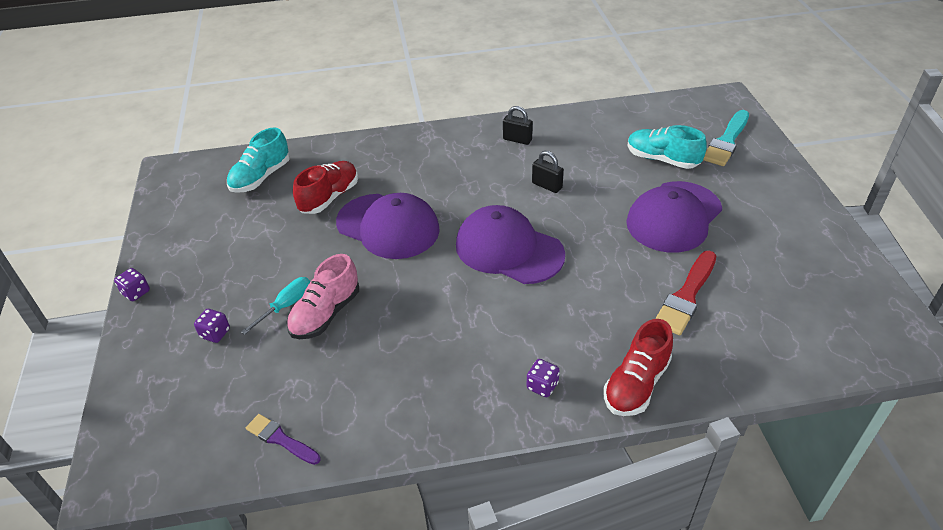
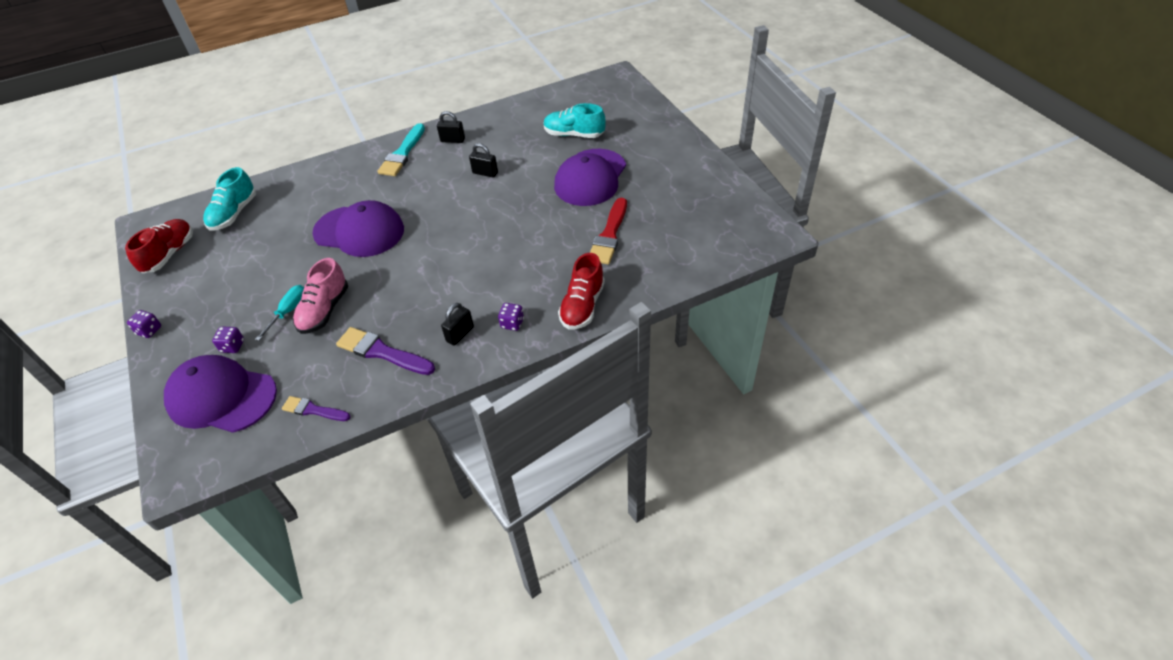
camera: 15 degrees left, 5 degrees up
(329, 197) = (301, 218): red shoe -> red shoe (169, 254)
(377, 384) = (382, 352): none -> purple brush
(475, 384) = (460, 334): none -> black padlock
(509, 249) = (464, 229): purple cap -> purple cap (221, 397)
(726, 141) = (622, 111): turquoise brush -> turquoise brush (402, 153)

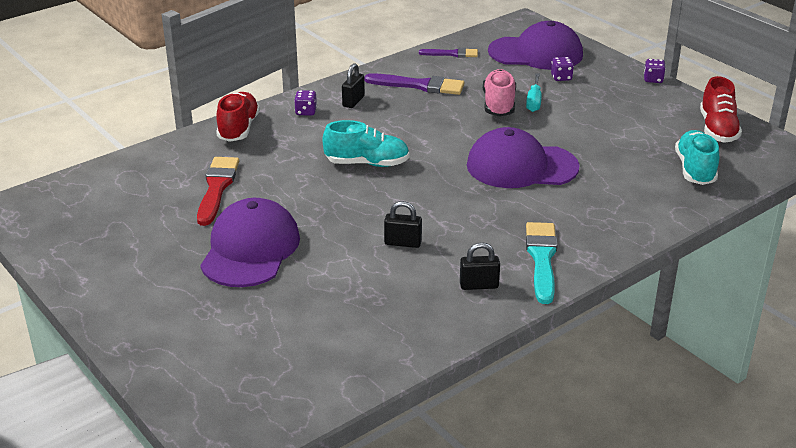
camera: 165 degrees right, 15 degrees down
(574, 134) = (288, 311): turquoise shoe -> turquoise shoe (367, 163)

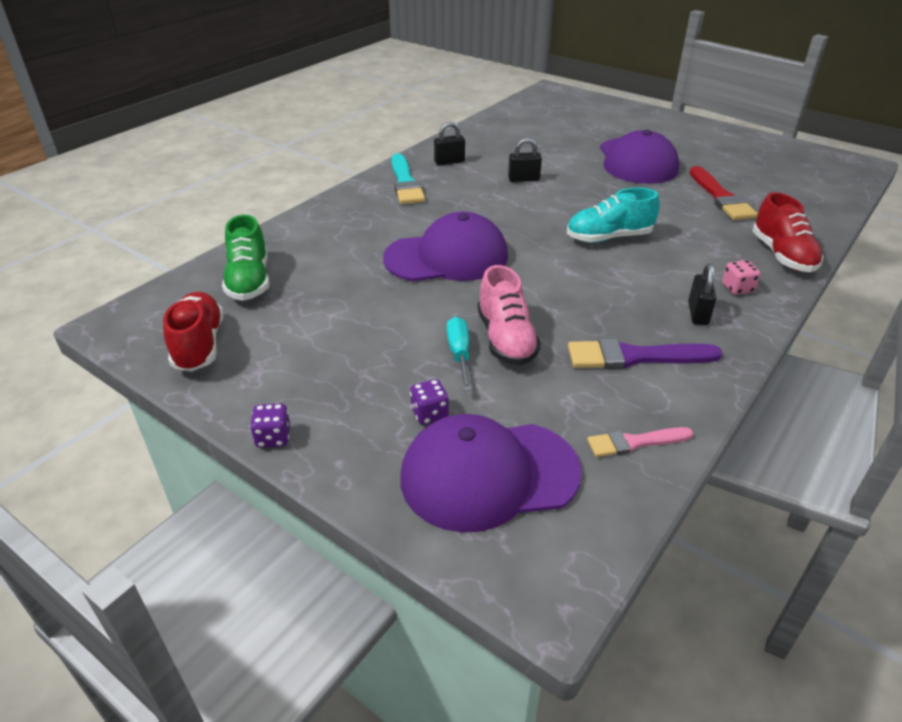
camera: 165 degrees right, 5 degrees up
(306, 112) = (737, 288): purple dice -> pink dice
(452, 54) = (635, 442): purple brush -> pink brush
(695, 170) = (249, 281): turquoise shoe -> green shoe

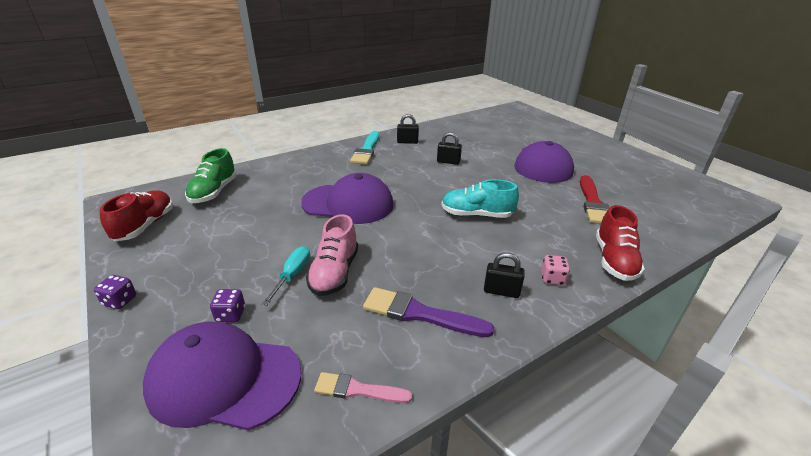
camera: 20 degrees right, 5 degrees down
(697, 313) = (501, 291): black padlock -> black padlock turned 75 degrees clockwise

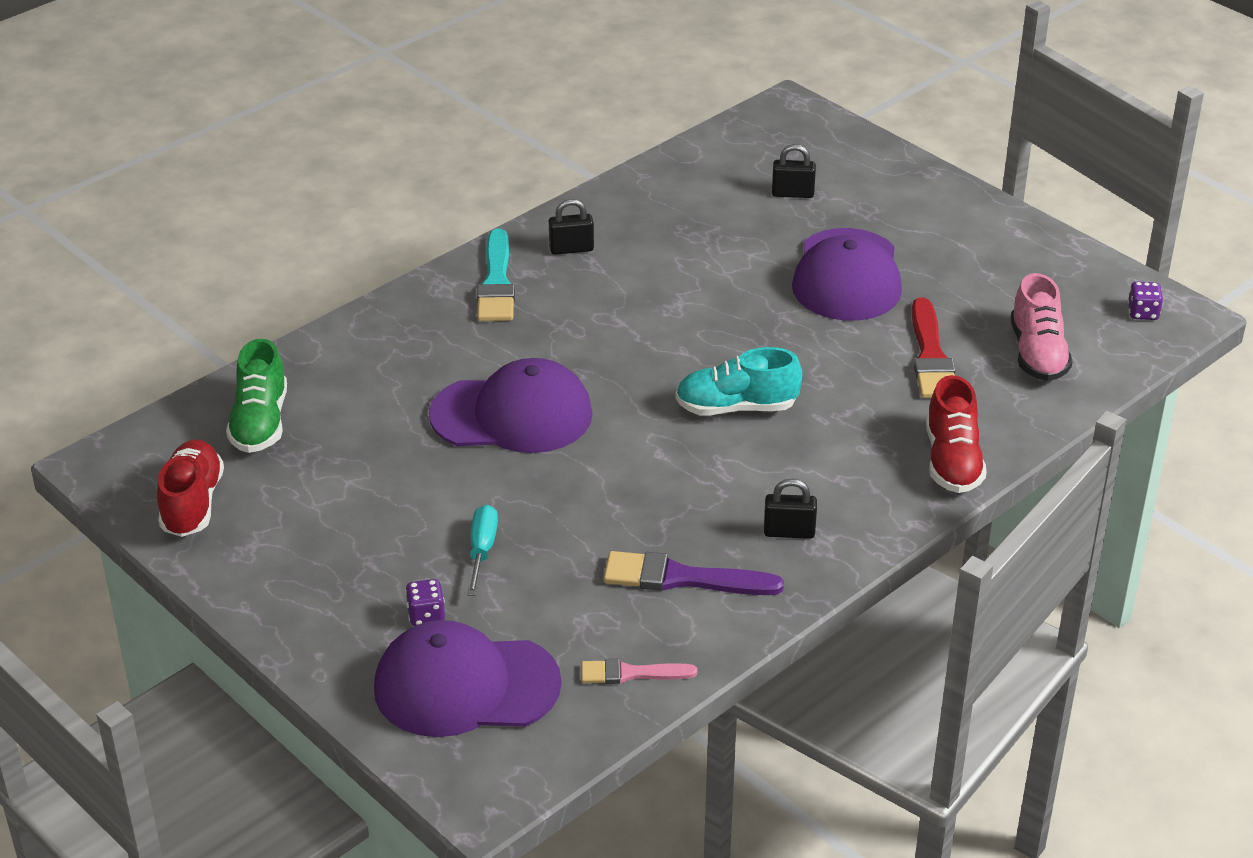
camera: 10 degrees left, 5 degrees up
(120, 301) = (258, 620): purple dice -> purple dice (1143, 313)
(335, 273) = (542, 538): pink shoe -> pink shoe (1037, 354)
(448, 162) = (665, 293): black padlock -> black padlock (792, 194)
(552, 279) = (860, 503): pink dice -> none

